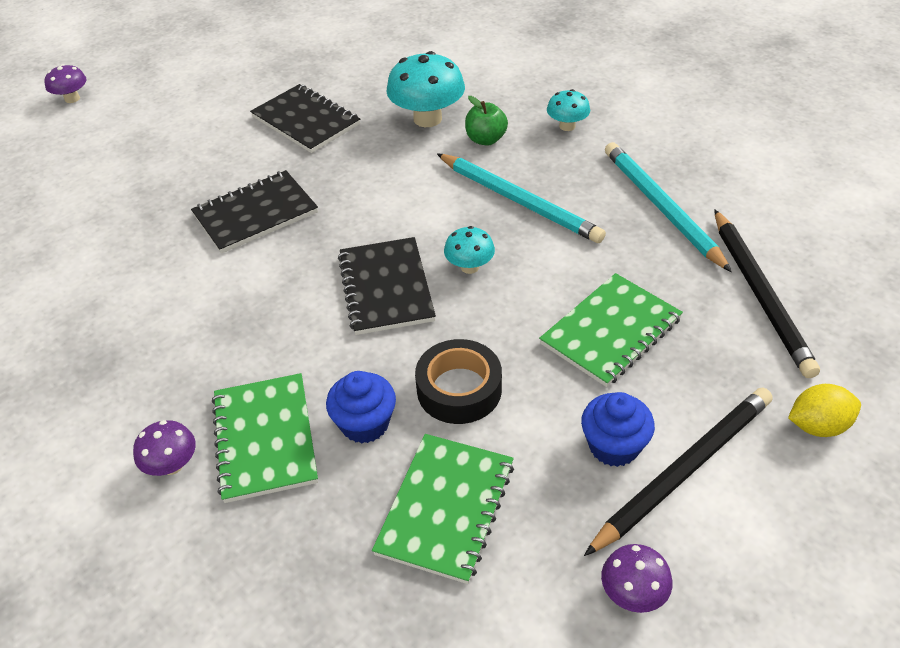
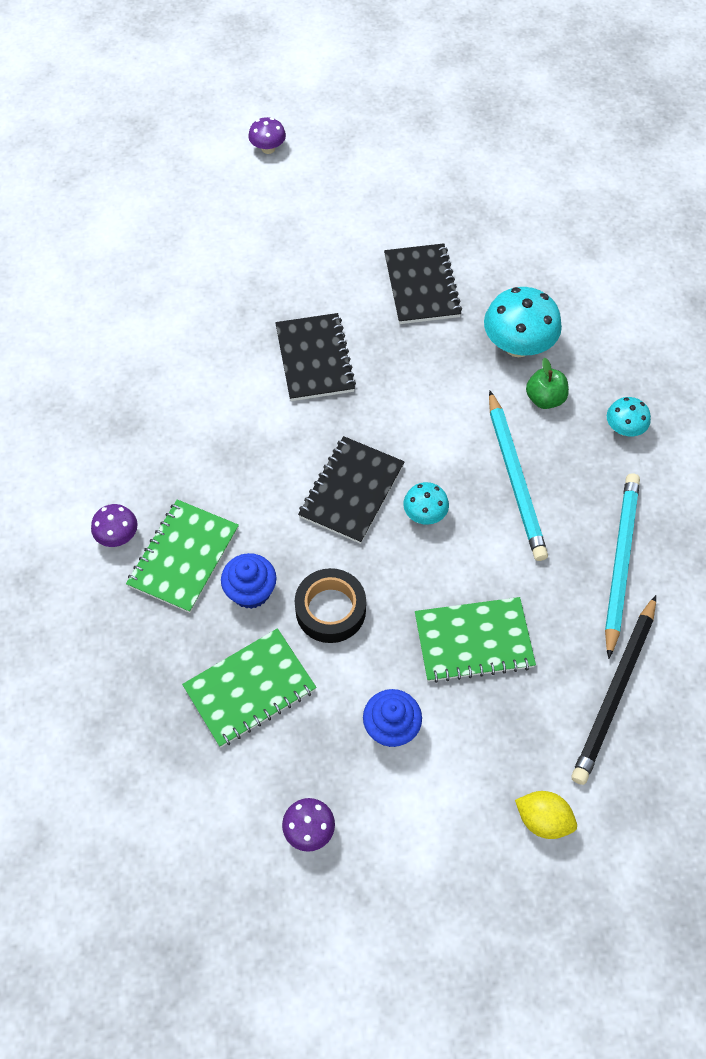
camera: 35 degrees right, 15 degrees up
(255, 214) = (315, 359): black notebook -> black notebook turned 75 degrees clockwise
(684, 471) = (418, 779): black pencil -> none

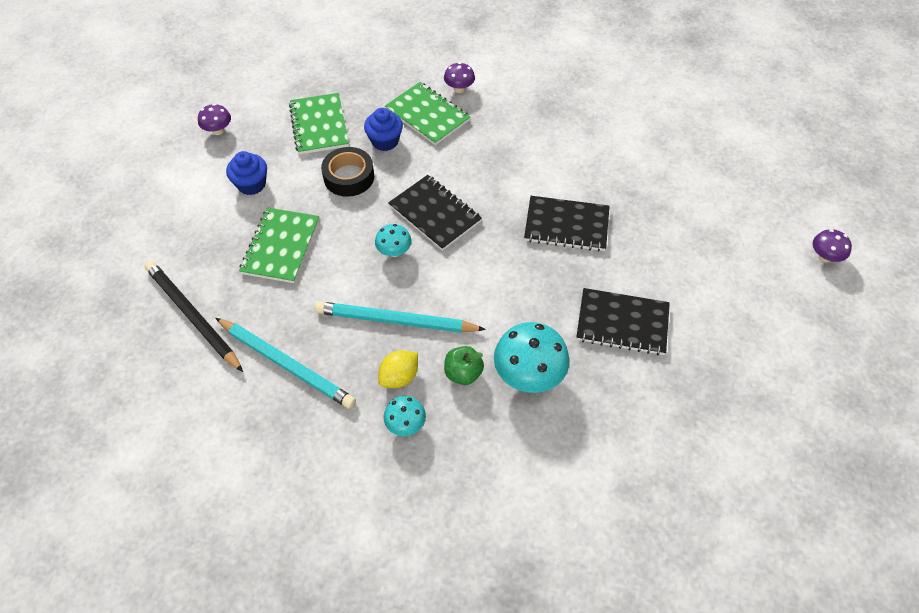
camera: 110 degrees right, 5 degrees down
(543, 819) = (143, 241): yellow lemon -> yellow lemon (399, 377)

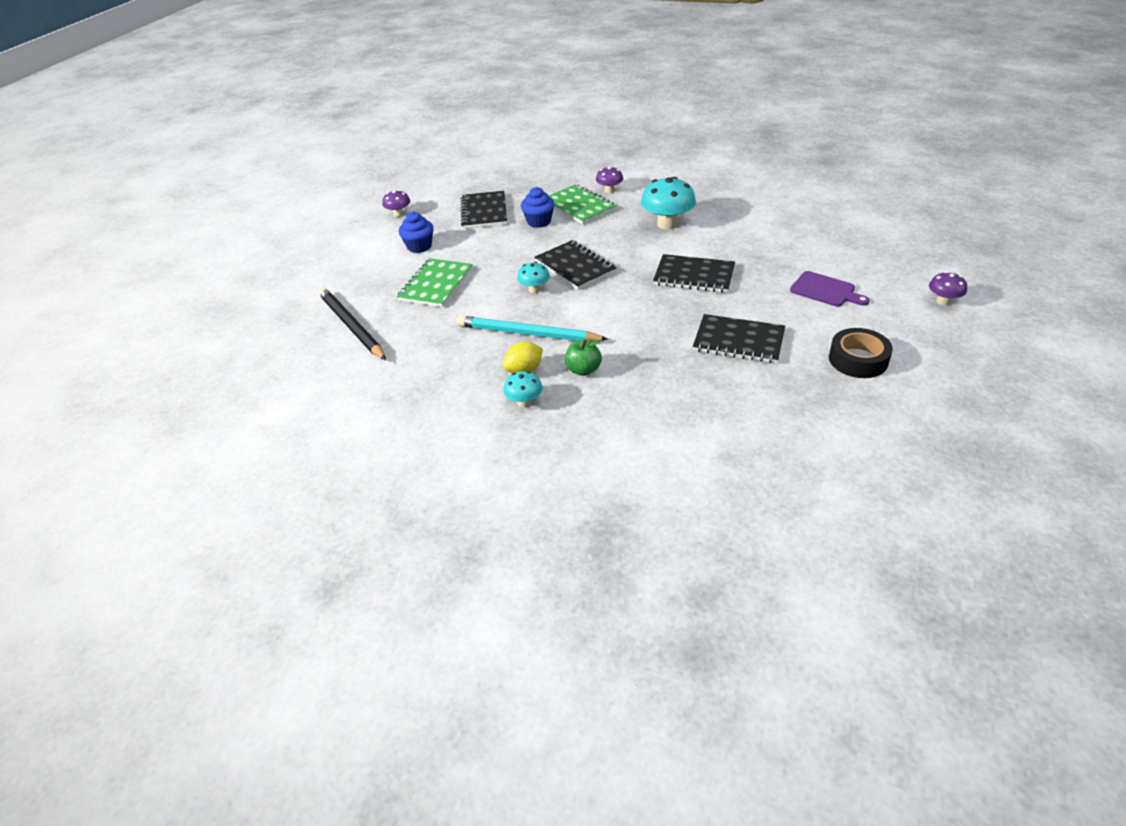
camera: 10 degrees right, 15 degrees down
(286, 364) = (425, 359): turquoise pencil -> none
(319, 125) = (484, 212): green notebook -> black notebook
(349, 177) = (503, 243): black tape -> black tape (858, 360)
(528, 374) = (644, 373): turquoise mushroom -> turquoise mushroom (667, 224)
(706, 244) = (825, 290): none -> purple cutting board

